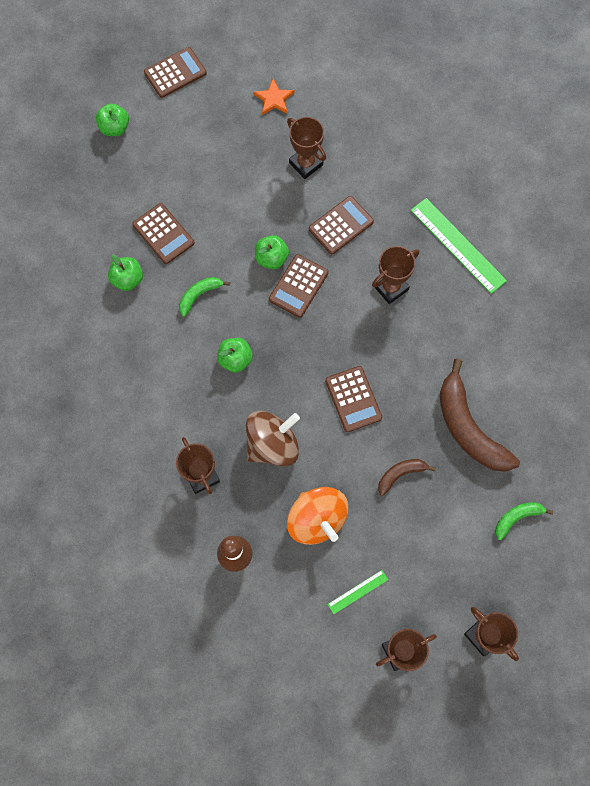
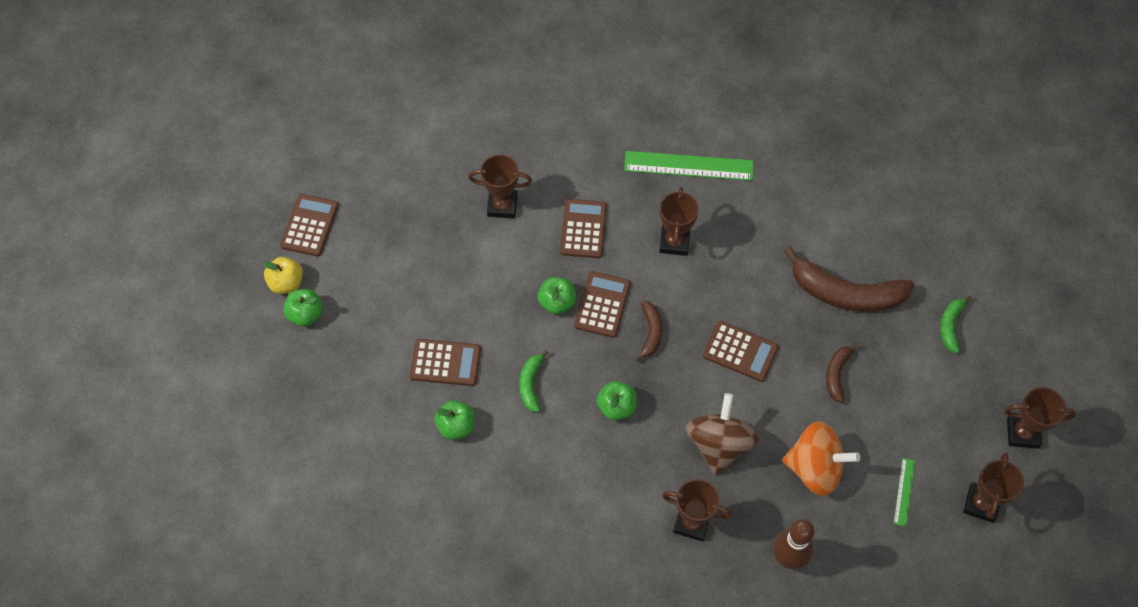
camera: 45 degrees left, 10 degrees down
(124, 98) = (286, 283): none -> yellow apple
(274, 99) = (419, 177): orange star -> none
(298, 286) = (602, 305): brown calculator -> brown calculator turned 150 degrees counterclockwise
(309, 332) = (650, 333): none -> brown banana

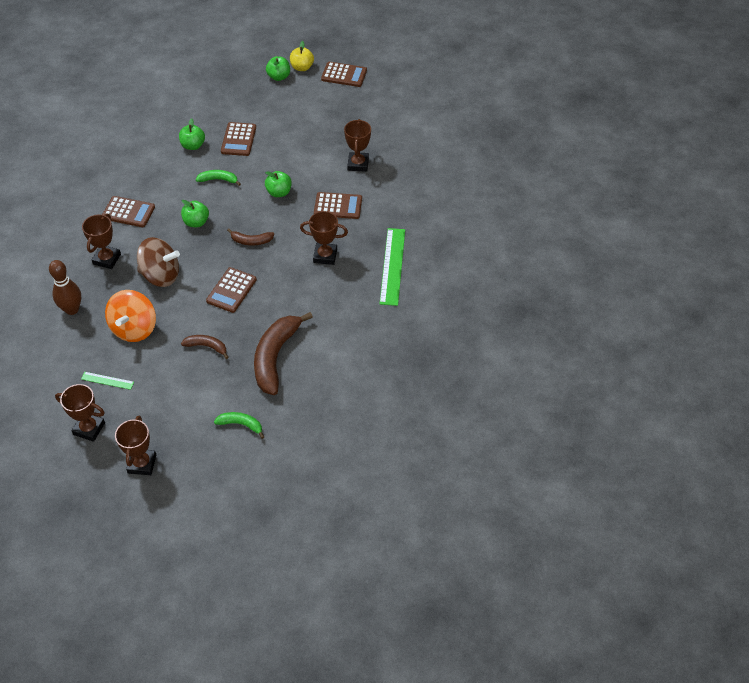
camera: 90 degrees right, 10 degrees down
(602, 305) = (275, 216): brown calculator -> brown calculator (128, 212)

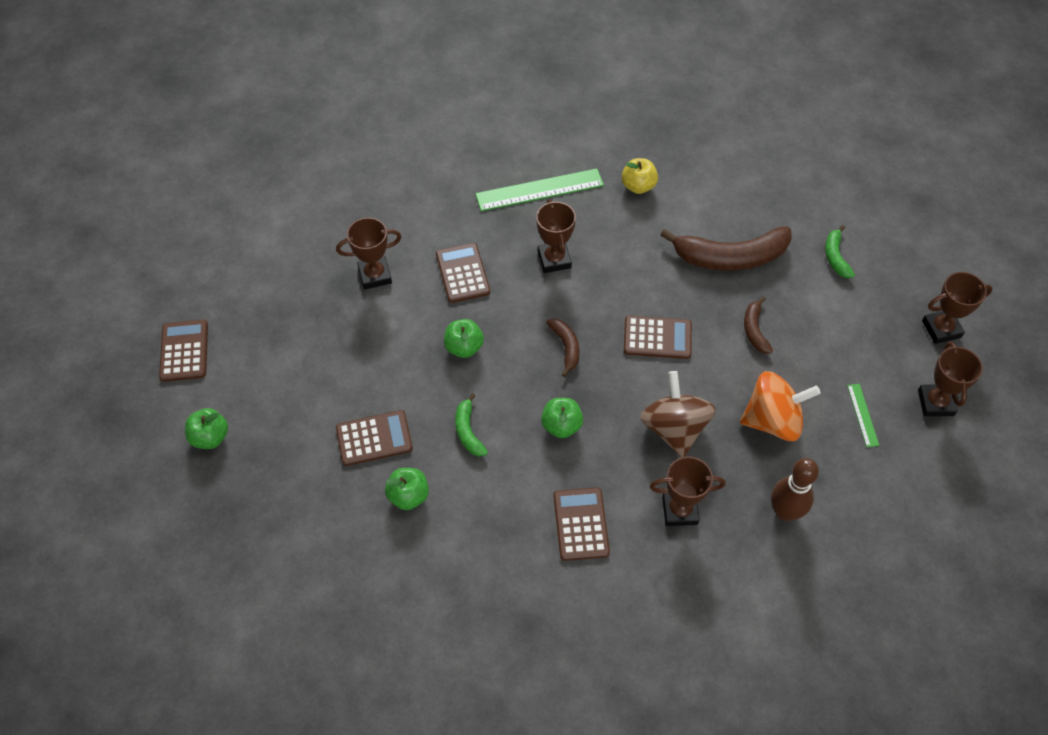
camera: 110 degrees left, 5 degrees up
(302, 67) = (179, 413): yellow apple -> yellow apple (638, 186)

